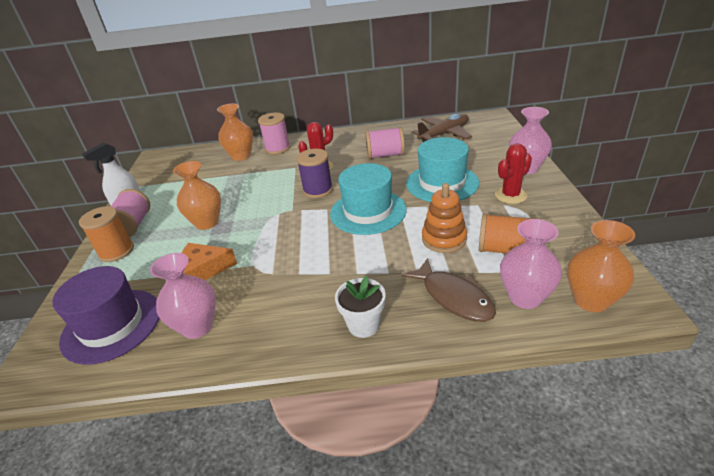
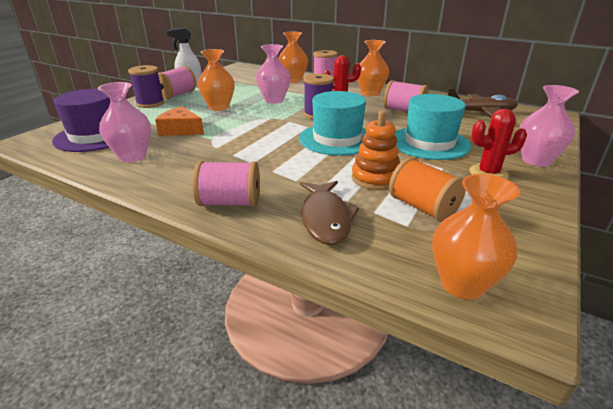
camera: 30 degrees right, 5 degrees down
(116, 251) = (150, 103): orange spool -> purple spool
(334, 145) = (370, 93): none -> orange vase
(363, 325) = (230, 202): white flower pot -> pink spool
(525, 297) = (392, 249): pink vase -> pink vase (274, 100)

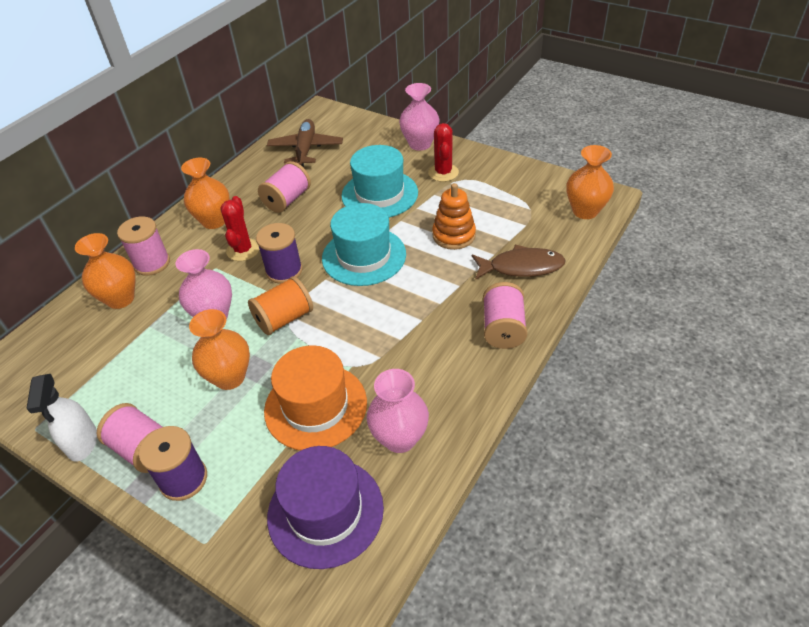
camera: 85 degrees left, 15 degrees up
(181, 130) = (315, 406): orange cheese -> orange hat
(422, 207) = (500, 214): orange spool -> orange spool (284, 318)

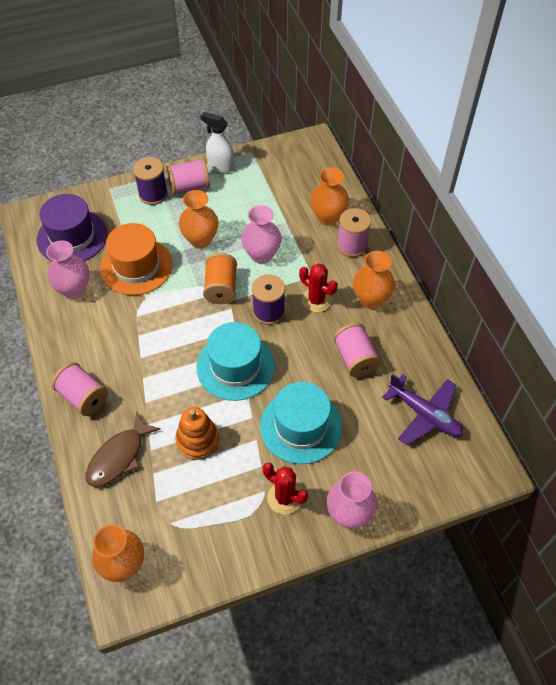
camera: 125 degrees right, 10 degrees up
(306, 149) = (424, 414): brown plane -> purple plane

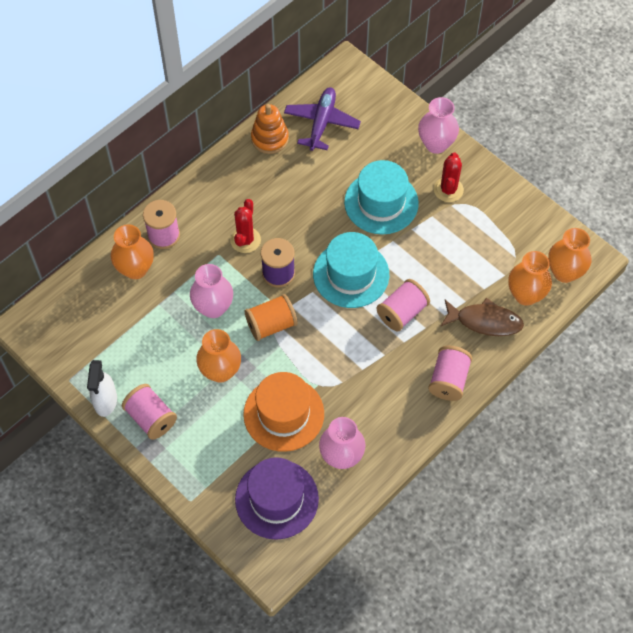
camera: 115 degrees left, 5 degrees up
(153, 194) = (179, 449): purple spool -> none
(198, 440) = (436, 270): orange stacking toy -> orange stacking toy (269, 138)
(355, 358) = (293, 188): pink spool -> pink spool (402, 312)
(371, 299) = (222, 198): orange vase -> orange vase (525, 295)

